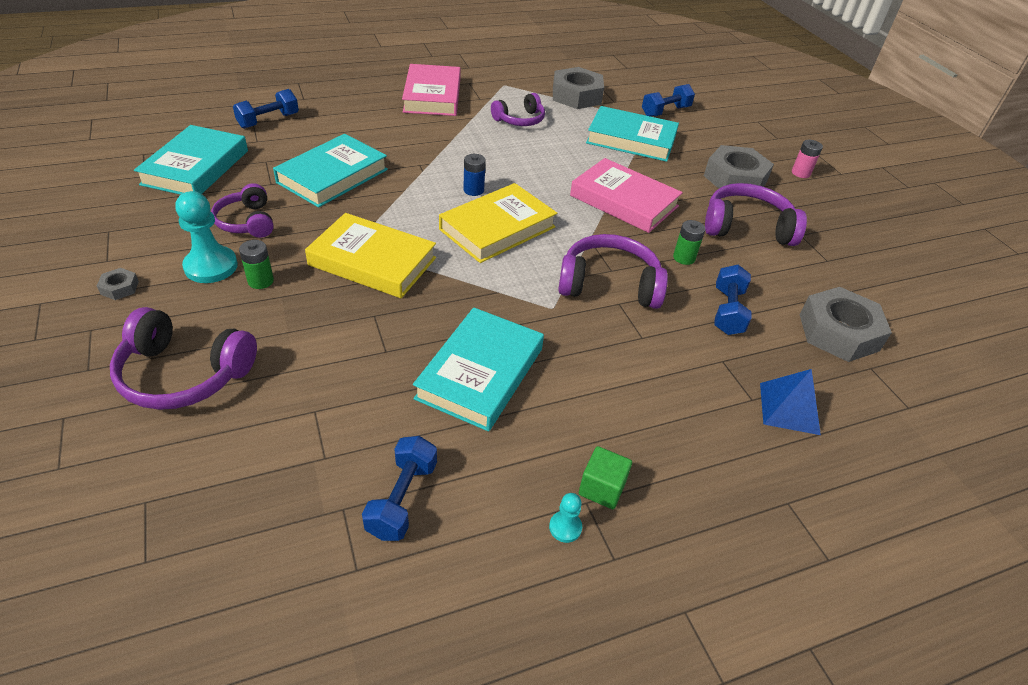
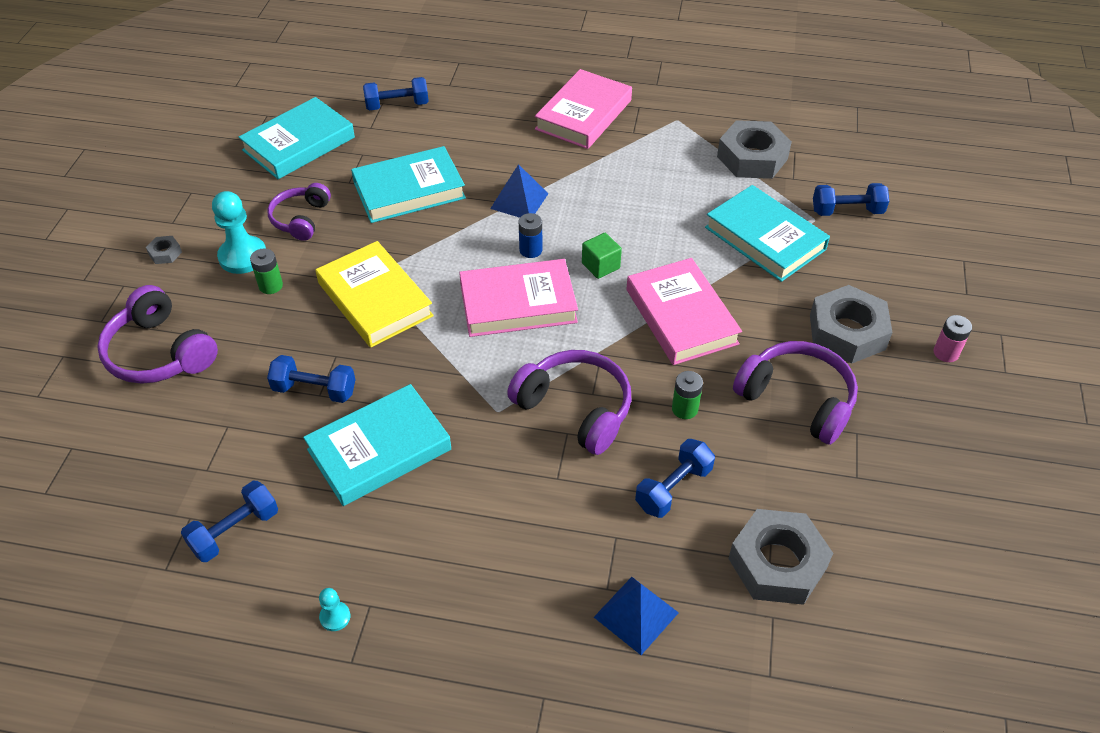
camera: 35 degrees right, 5 degrees up
(378, 349) = (314, 390): none -> blue dumbbell
(434, 160) = (519, 201): none -> blue pyramid
(497, 228) = (518, 303): yellow book -> pink book
(520, 120) = (654, 174): purple headphones -> none
(602, 488) = (392, 600): green cube -> green cube (600, 266)

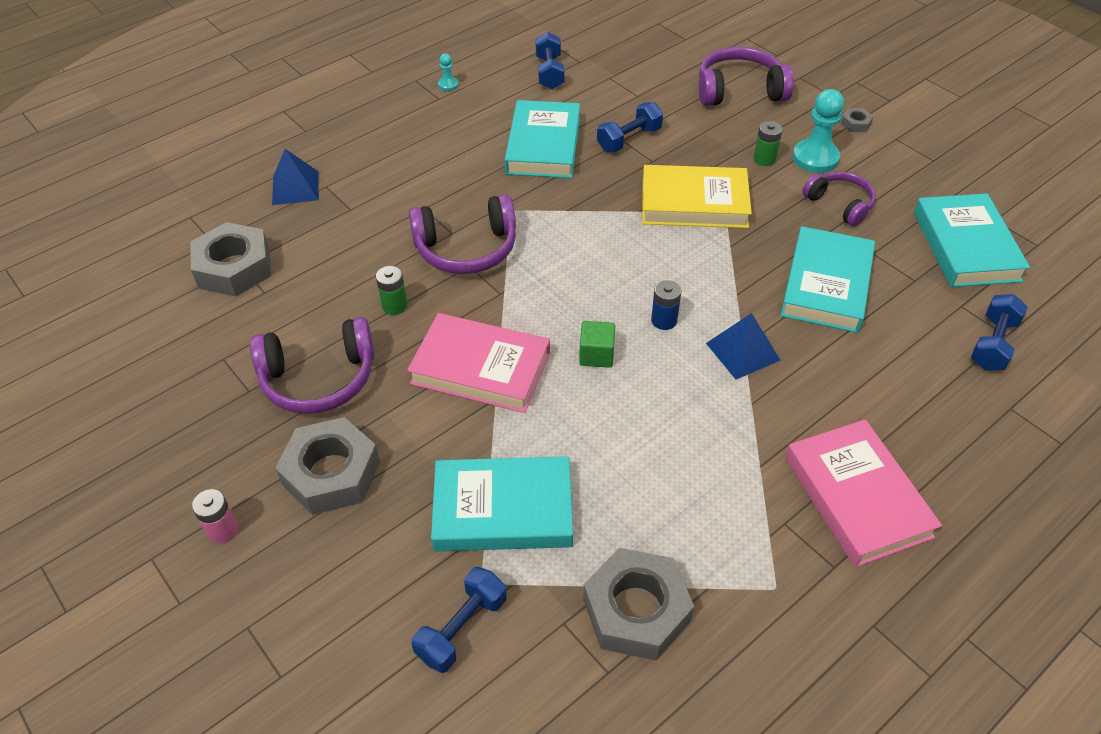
camera: 130 degrees right, 0 degrees up
(518, 303) = (606, 277): pink book -> none
(673, 488) = (345, 256): blue dumbbell -> none

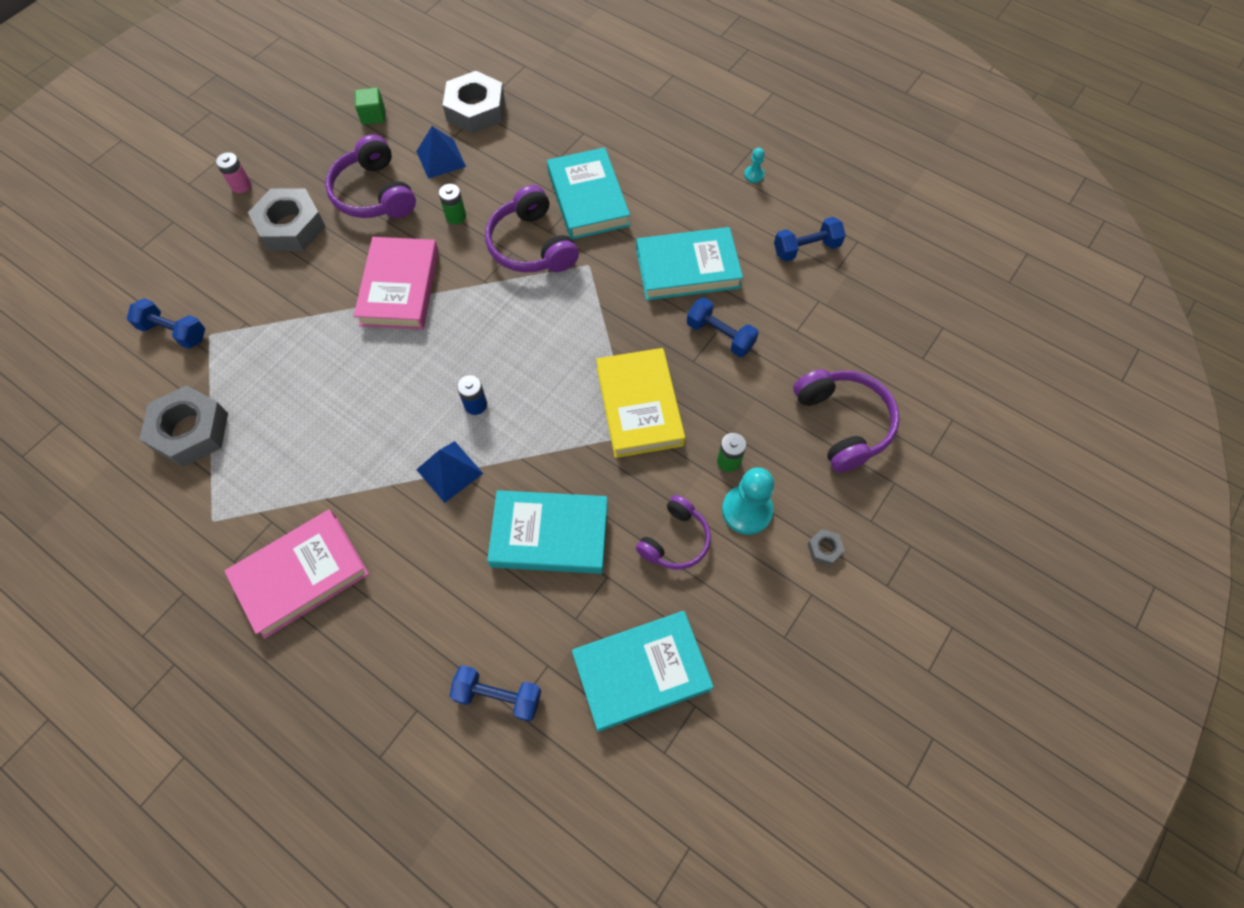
camera: 75 degrees right, 15 degrees up
(295, 188) = (576, 115): blue pyramid -> blue pyramid (441, 158)
(503, 509) = (269, 333): turquoise book -> turquoise book (588, 198)
(596, 355) = (427, 362): green cube -> green cube (373, 115)

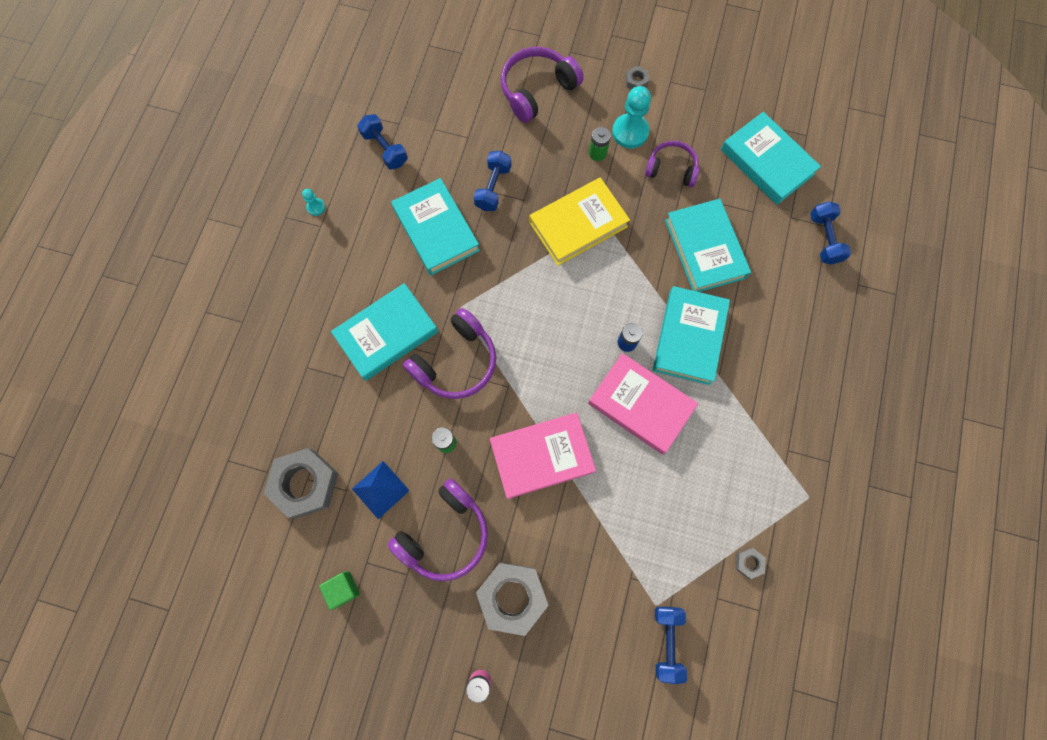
camera: 110 degrees left, 10 degrees up
(190, 431) = (748, 563): grey nut -> grey nut, size x0.42
(301, 575) = (814, 405): pink book -> pink book (640, 405)
(449, 471) = (689, 337): blue pyramid -> turquoise book

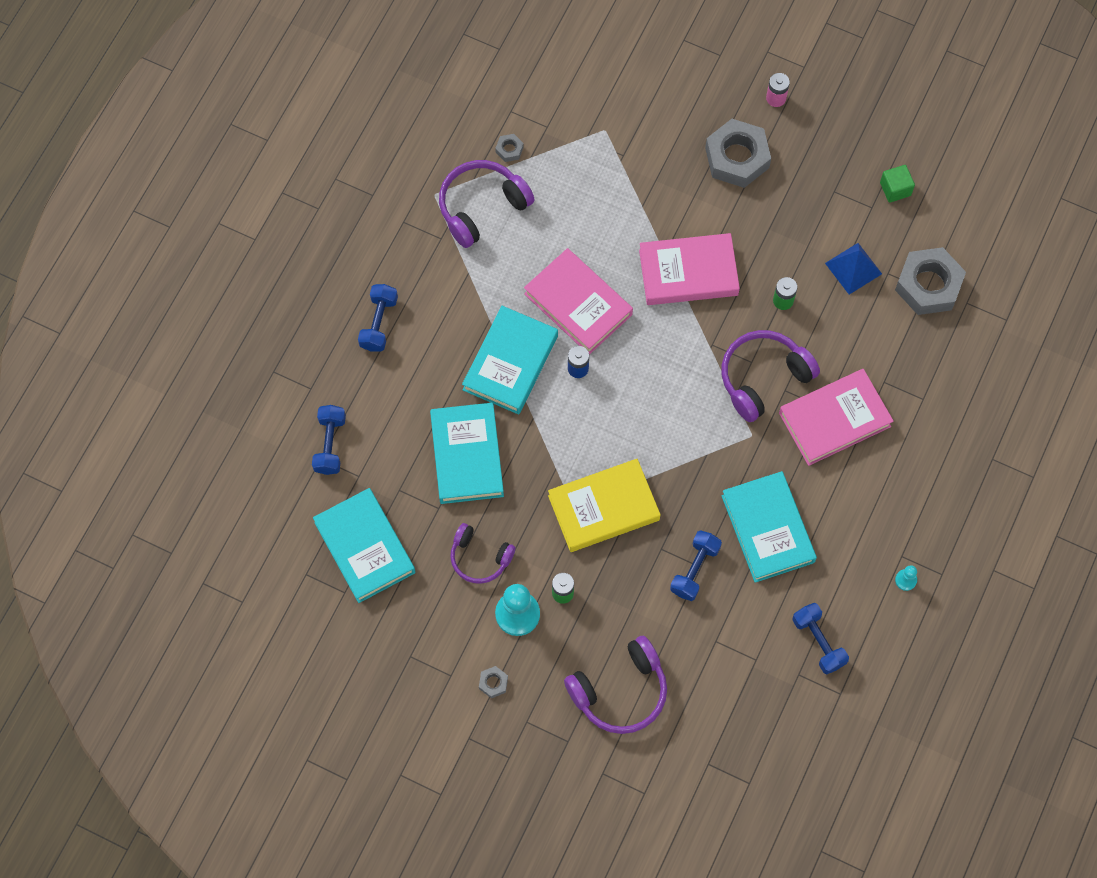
camera: 170 degrees left, 5 degrees down
(386, 334) = (834, 420): turquoise book -> pink book
(445, 534) = (793, 219): purple headphones -> purple headphones (481, 207)
(667, 641) = (601, 101): blue dumbbell -> blue dumbbell (378, 323)

